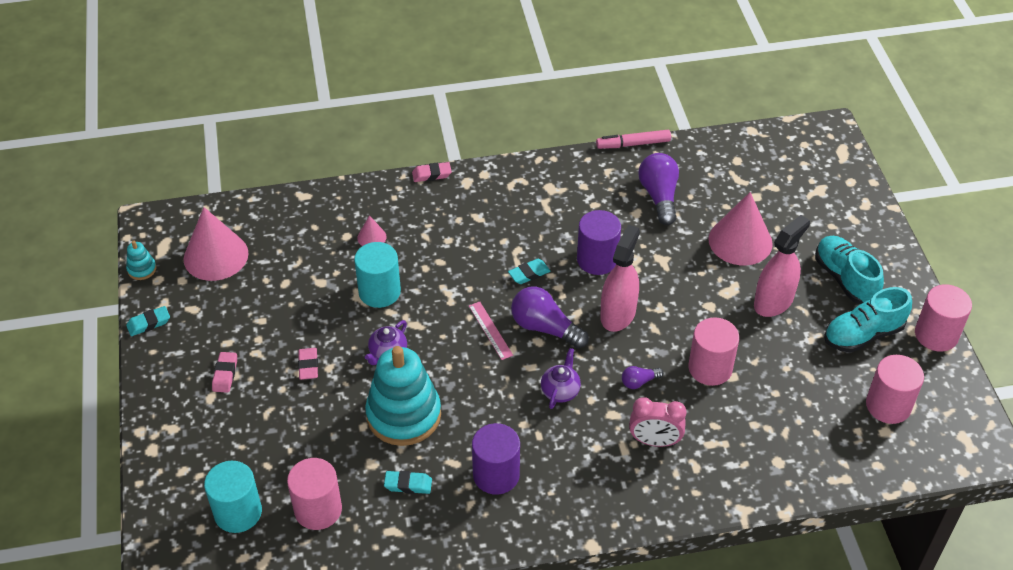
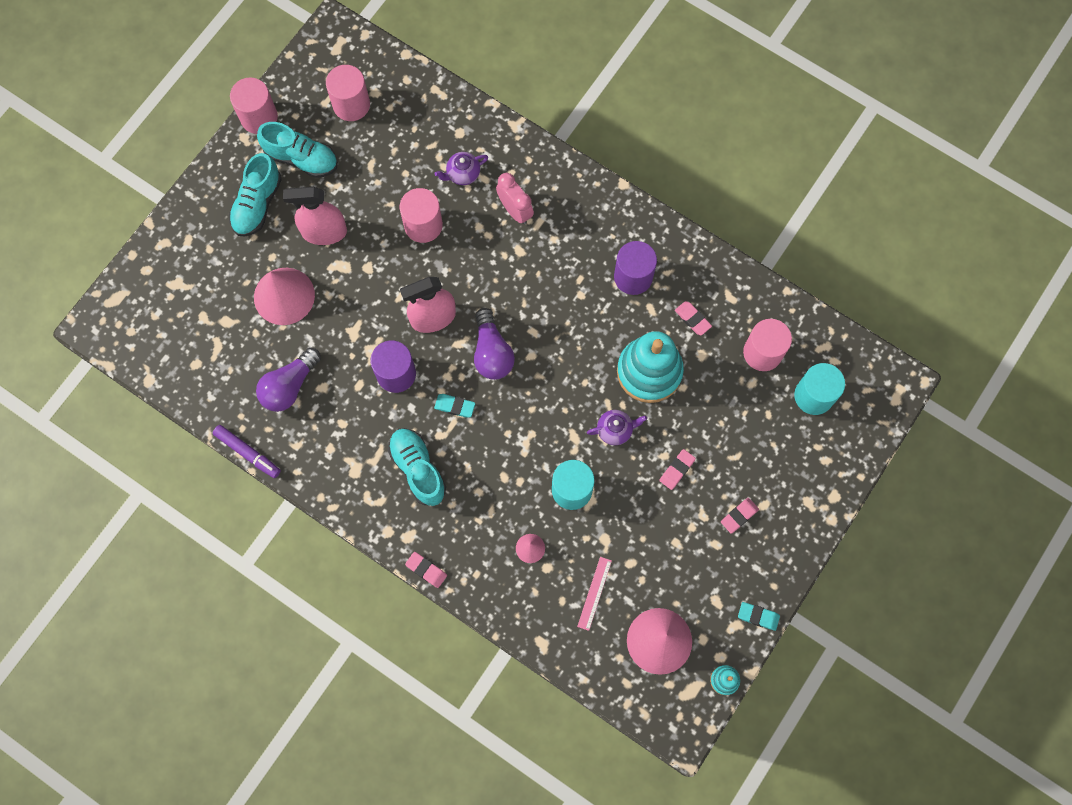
camera: 135 degrees left, 25 degrees up
(408, 484) = (692, 319): turquoise eraser -> pink eraser
(490, 330) = (529, 384): pink ruler -> pink ruler (594, 593)
(508, 220) = (418, 469): none -> turquoise shoe
(560, 391) = (533, 297): purple teapot -> purple teapot (463, 174)
(633, 144) = (248, 453): pink marker -> purple marker
(639, 382) = (478, 257): purple light bulb -> none

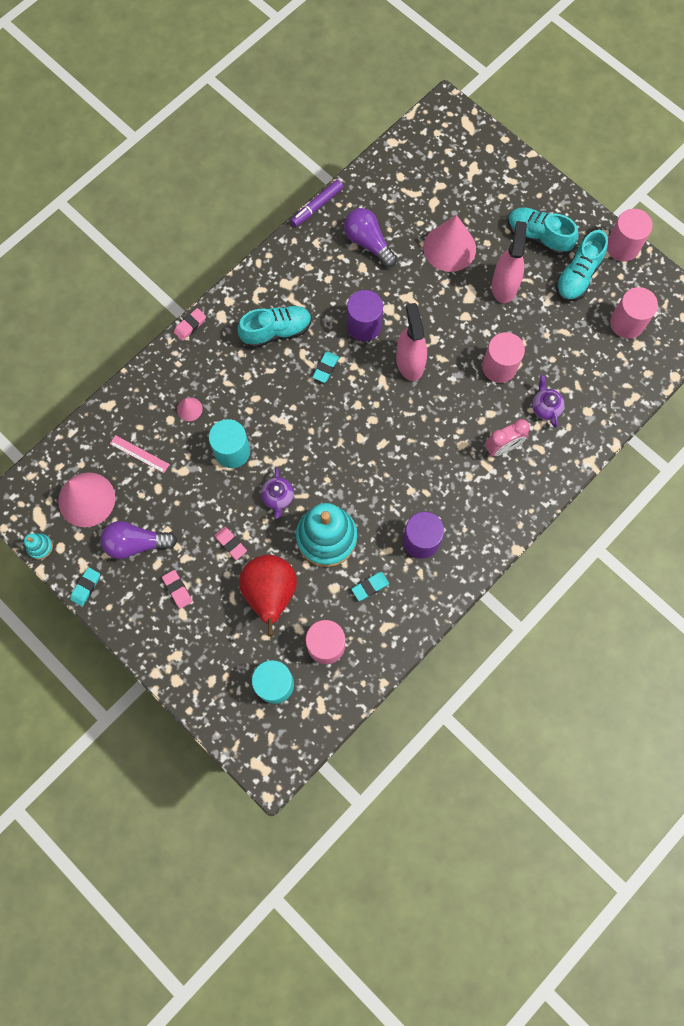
camera: 100 degrees right, 0 degrees up
(492, 352) = (369, 406): purple light bulb -> purple light bulb (136, 543)
(692, 319) = (370, 587): pink eraser -> turquoise eraser
(721, 418) = (270, 593): none -> red pear

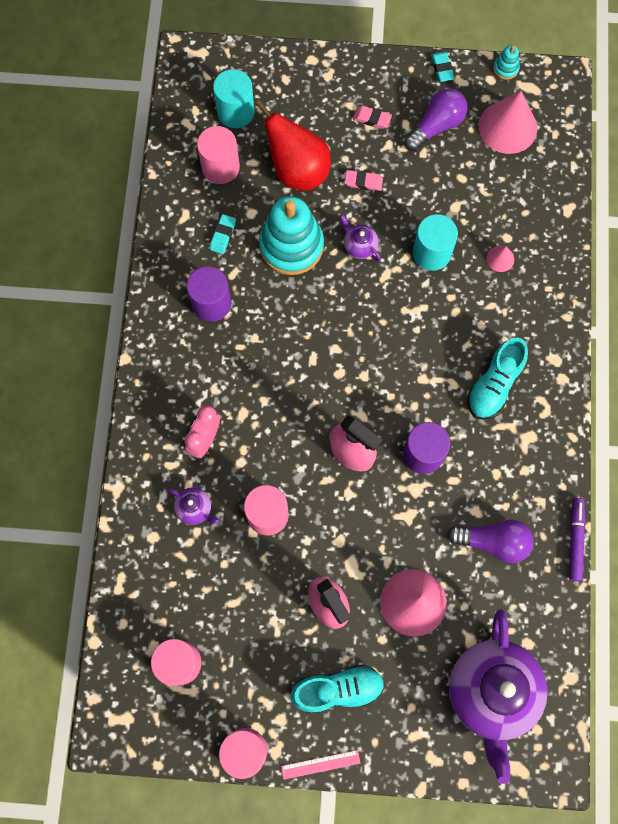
camera: 140 degrees right, 0 degrees up
(139, 454) = (503, 192): pink ruler -> pink ruler (320, 764)
(190, 326) = (572, 329): pink eraser -> none
(325, 368) = (421, 386): turquoise eraser -> none
(446, 168) = (491, 692): none -> purple teapot
(577, 276) = (265, 676): turquoise shoe -> none

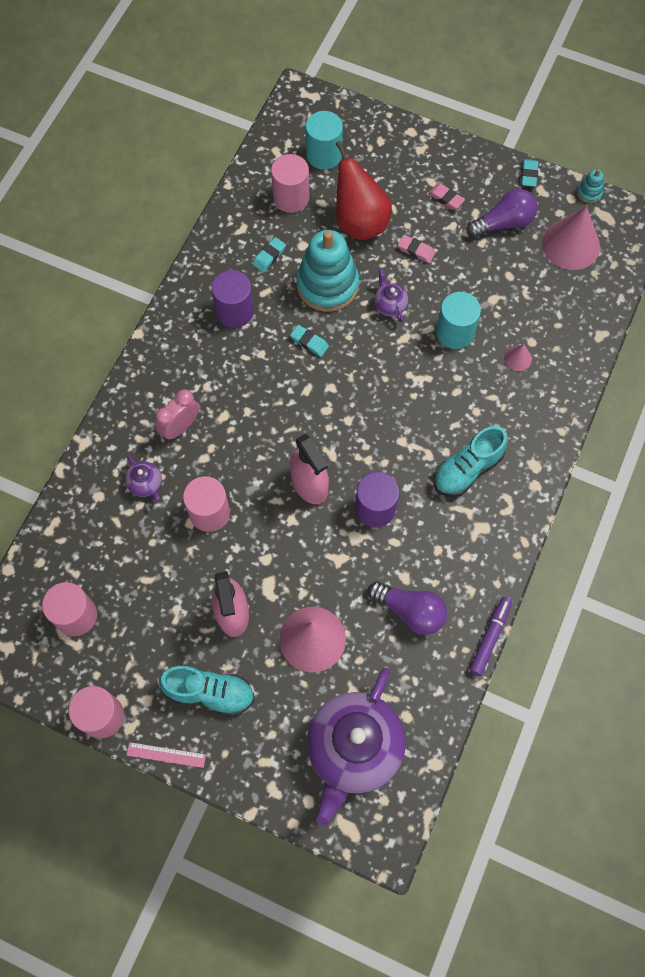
camera: 20 degrees right, 5 degrees down
(296, 310) = (309, 342): none -> turquoise eraser

